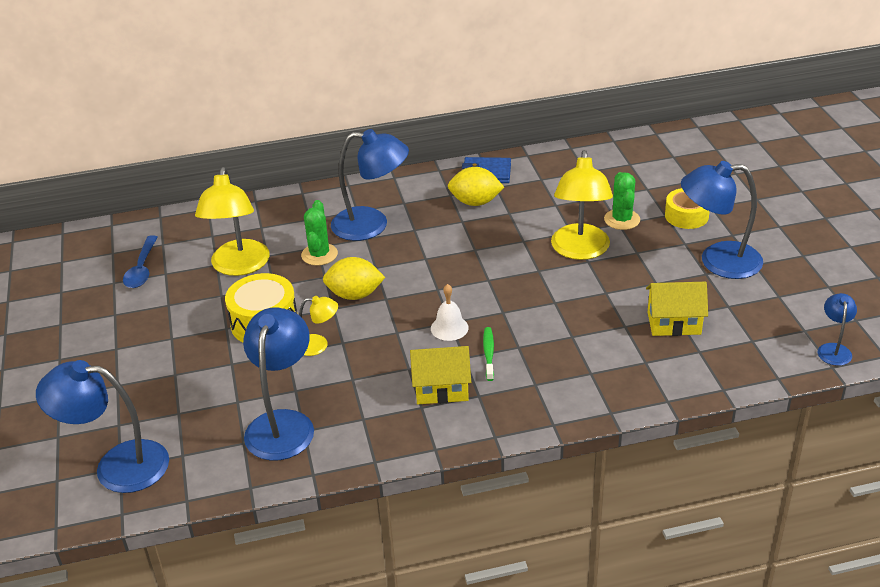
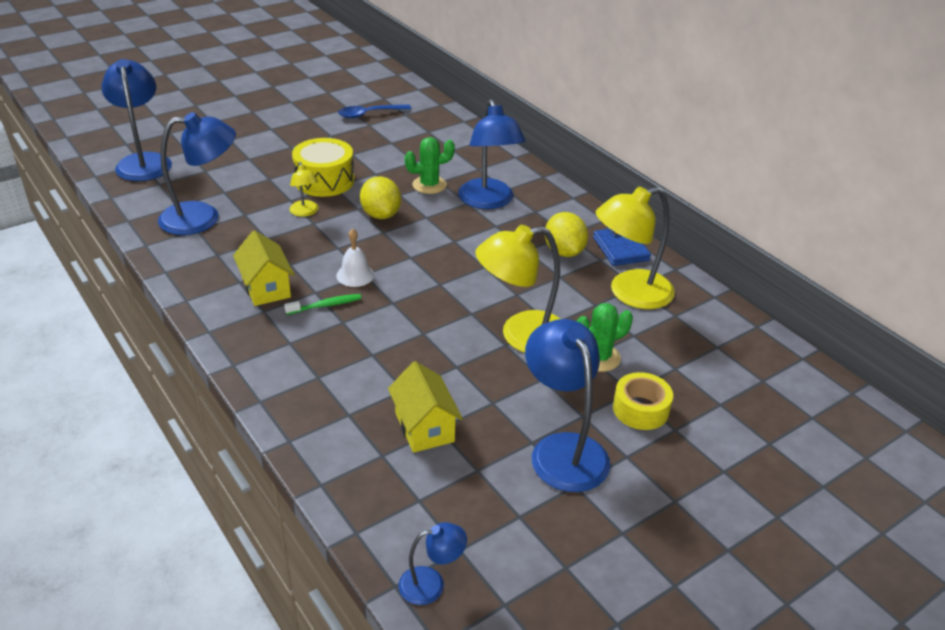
camera: 65 degrees right, 0 degrees up
(239, 266) = (393, 152): yellow lamp -> yellow lamp (629, 293)

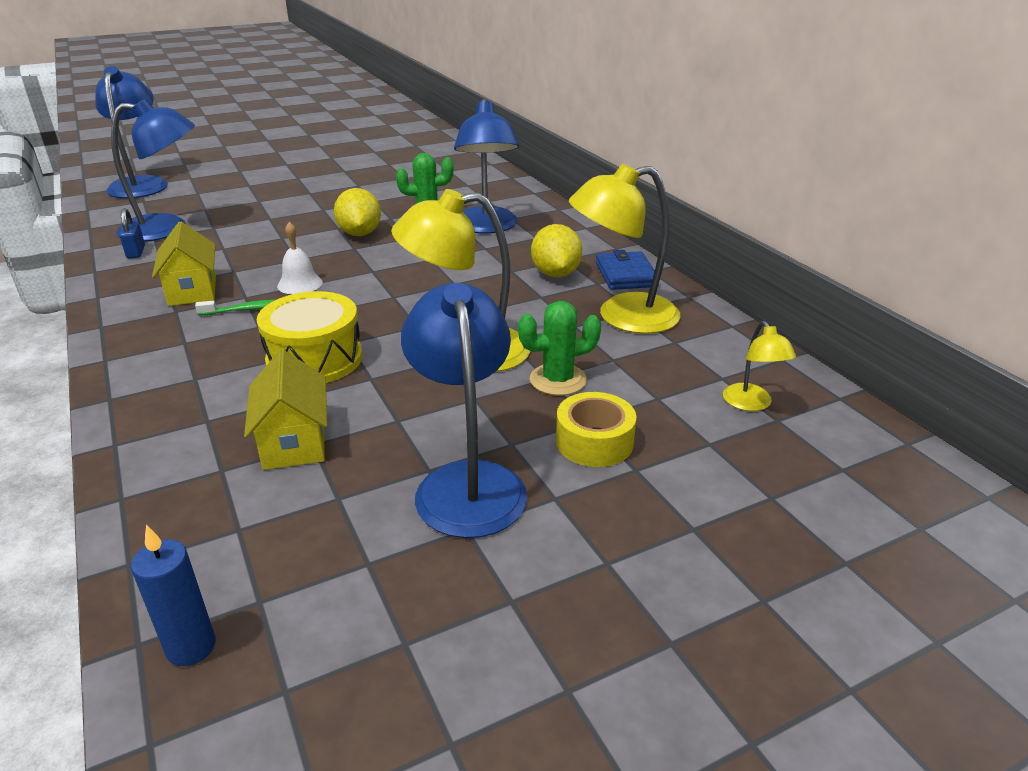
camera: 10 degrees right, 5 degrees down
(190, 247) = (136, 252): none -> blue padlock
(305, 212) = (279, 228): yellow lamp -> yellow lamp (751, 404)
(324, 181) = (316, 204): yellow drum -> yellow drum (315, 359)
(369, 114) = (394, 156): blue spoon -> none
(431, 584) = (191, 647): blue lamp -> blue candle

